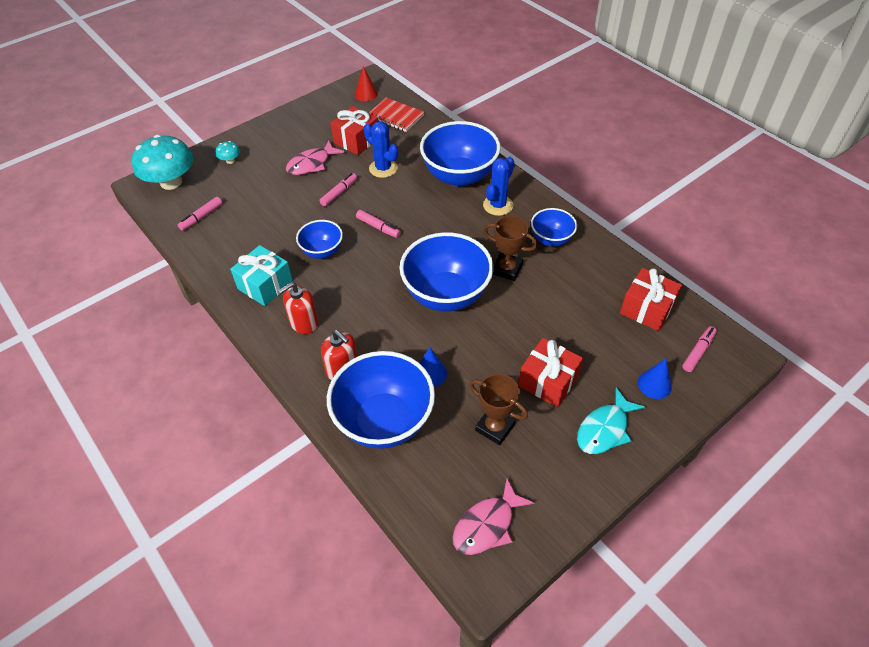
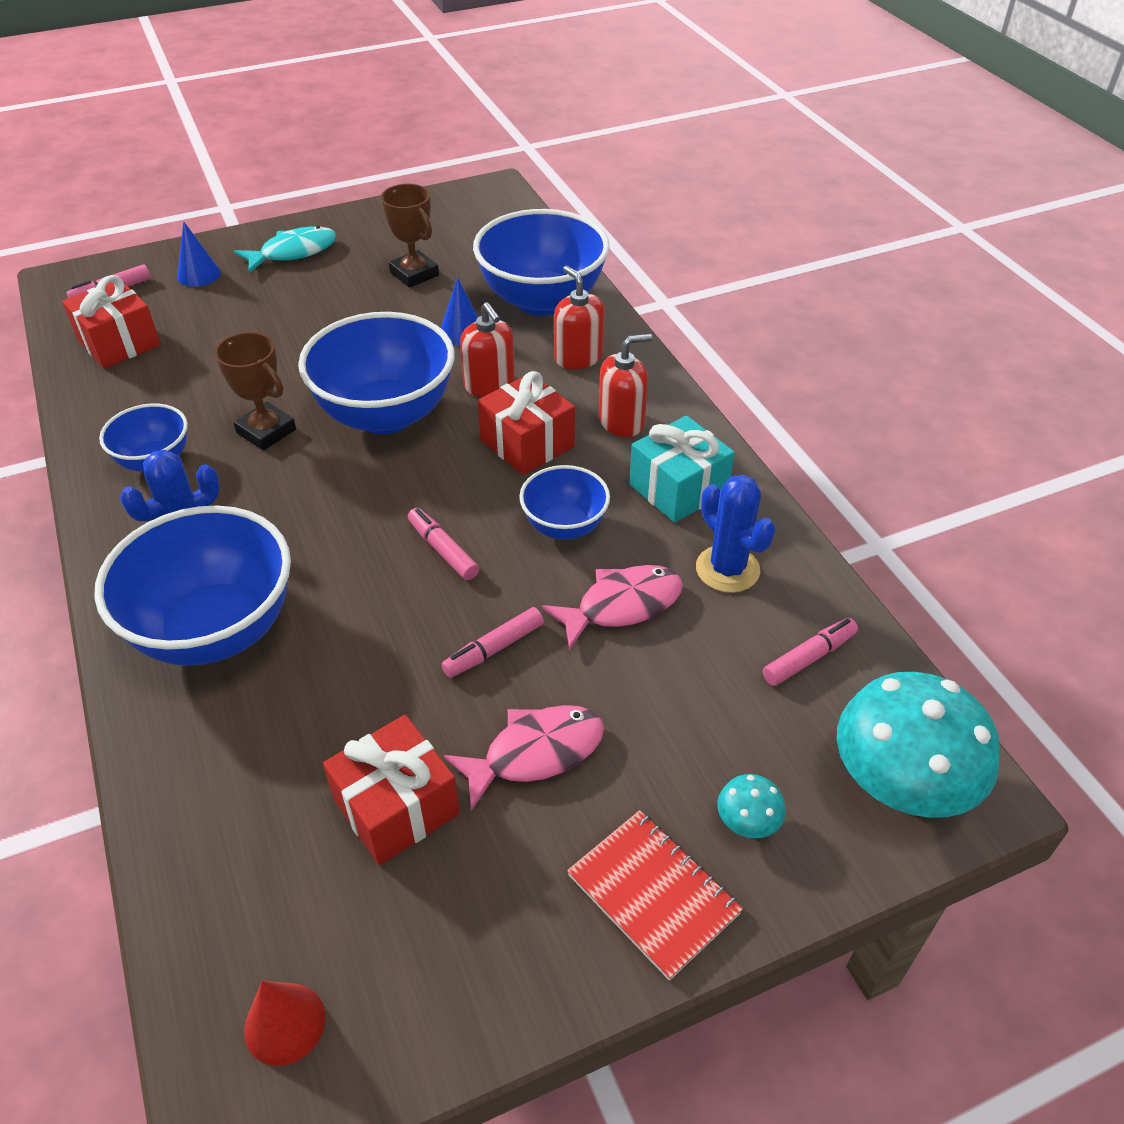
camera: 165 degrees left, 5 degrees down
(383, 168) = (369, 694): blue cactus -> blue cactus (727, 569)
(394, 332) = (489, 384): none -> red soap dispenser
(396, 116) = (247, 879): red notebook -> red notebook (653, 894)
(487, 525) = (469, 215): pink fish -> pink fish (622, 605)
(548, 381) = (320, 299): red gift -> red gift (527, 443)

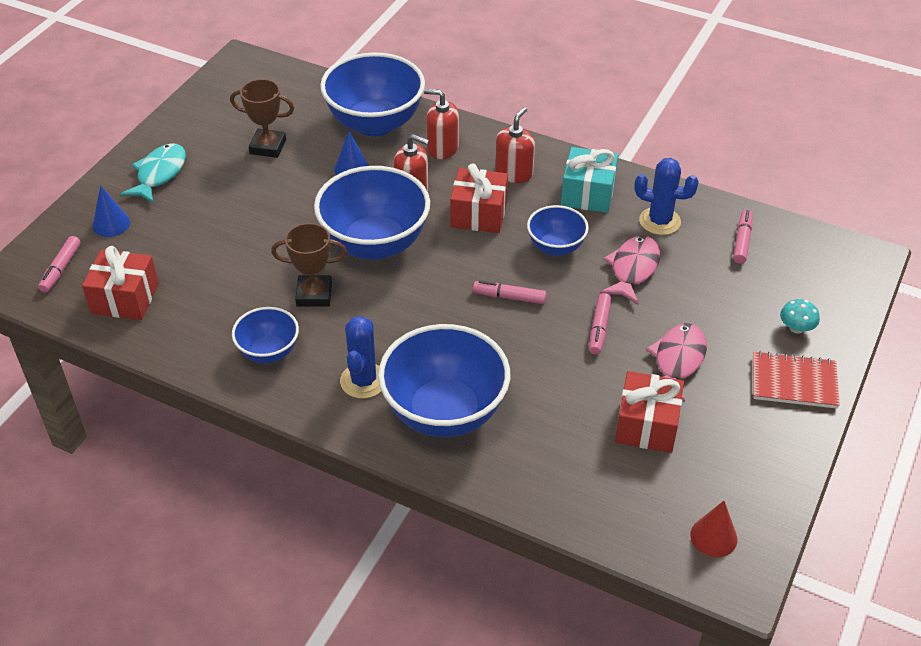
camera: 40 degrees left, 0 degrees up
(900, 782) = (835, 272): turquoise mushroom -> none

